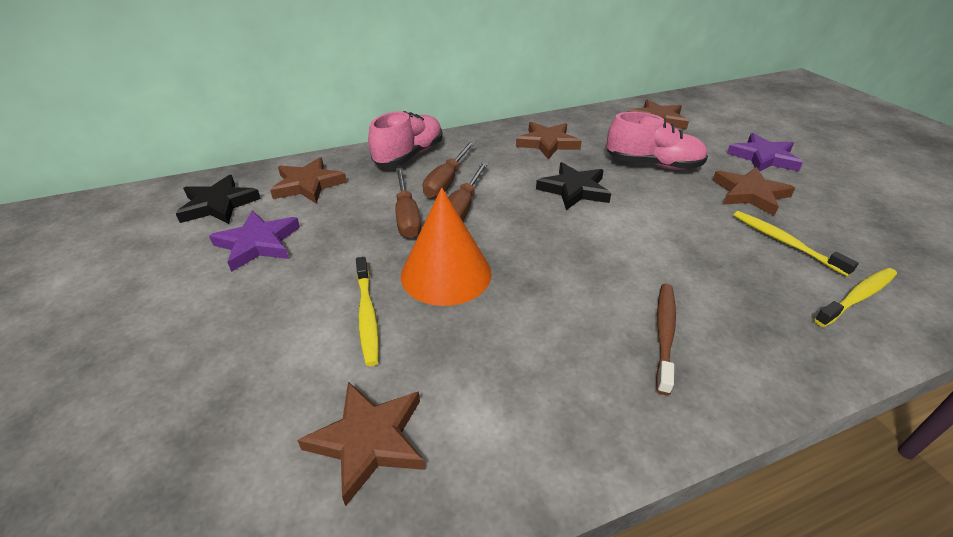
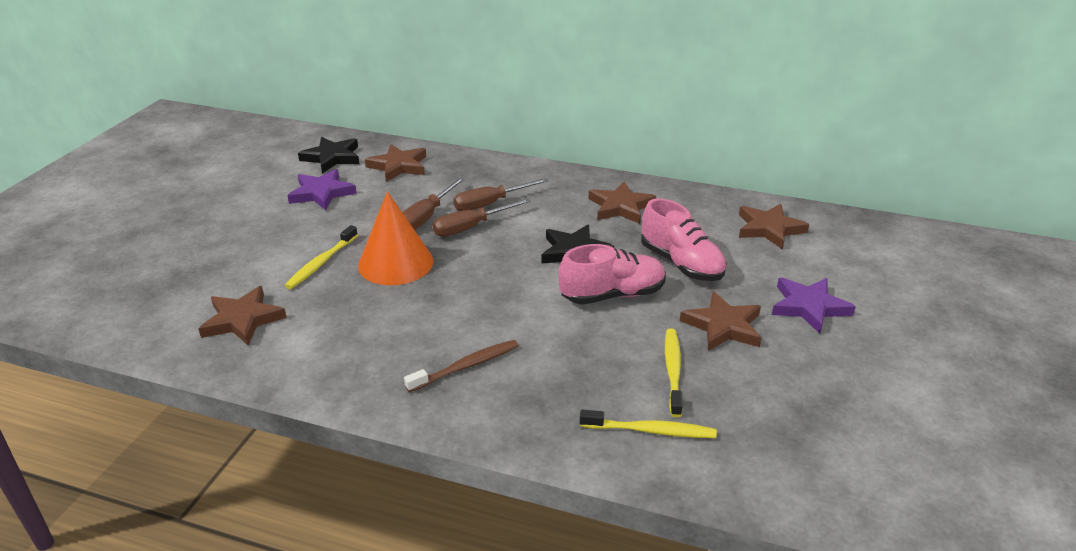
camera: 40 degrees right, 5 degrees down
(409, 155) = (495, 172): pink shoe -> pink shoe (612, 295)

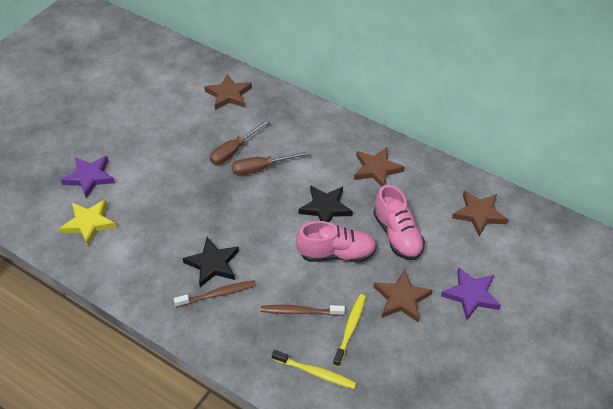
camera: 15 degrees right, 15 degrees up
(243, 320) = (89, 223): brown star -> yellow star
(321, 263) = (150, 182): yellow toothbrush -> none
(322, 193) = (167, 113): purple star -> purple star (89, 177)
(332, 157) = (183, 76): black star -> black star (213, 264)
(395, 263) = (199, 193): orange cone -> none
(490, 203) = (282, 147): brown screwdriver -> none
(593, 364) = (300, 311): none -> brown toothbrush

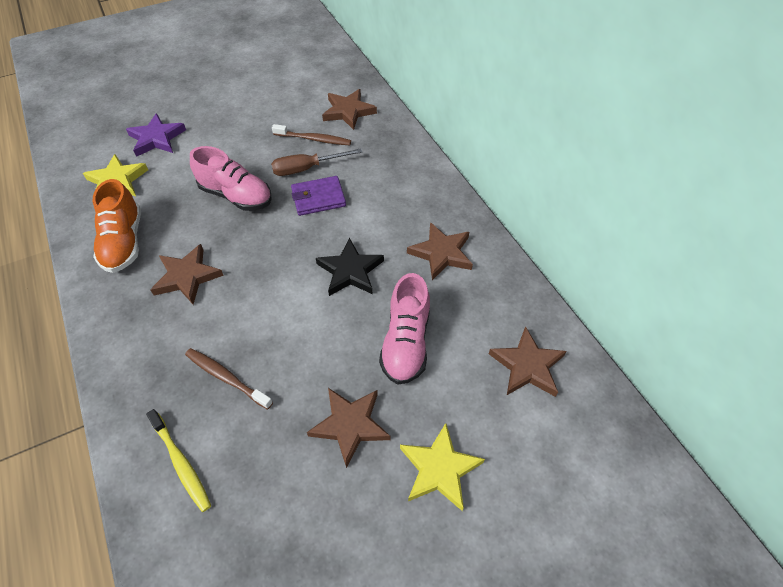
camera: 30 degrees right, 5 degrees up
(140, 263) = (124, 242): none -> orange shoe
(213, 264) = (187, 277): black star -> brown star
(217, 294) = (163, 312): brown toothbrush -> brown toothbrush (314, 139)
(261, 168) = (318, 198): brown screwdriver -> purple wallet
(336, 254) = (320, 330): pink shoe -> pink shoe (236, 196)
(350, 329) = (262, 430): yellow toothbrush -> none
(471, 295) = (439, 469): purple star -> yellow star

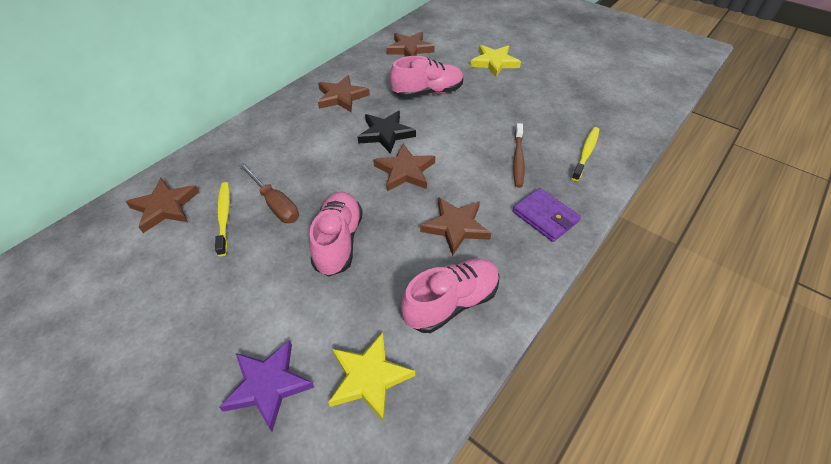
camera: 115 degrees left, 5 degrees down
(124, 242) = (451, 303): orange shoe -> pink shoe
(314, 139) = (224, 217): brown toothbrush -> yellow toothbrush
(318, 198) = (314, 180): purple wallet -> purple wallet (545, 217)
(350, 425) = (499, 97): brown star -> brown star (405, 171)

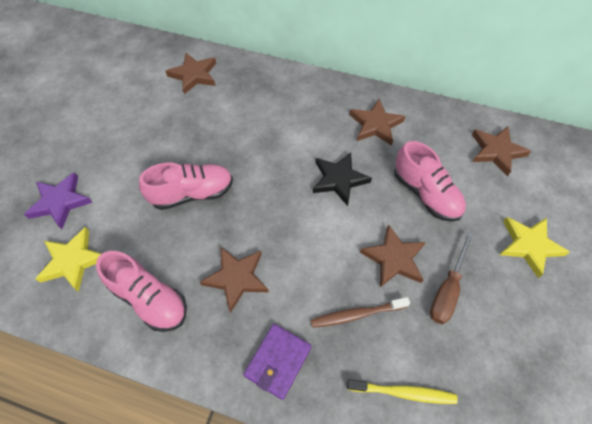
camera: 70 degrees right, 10 degrees up
(224, 217) = (195, 111): yellow toothbrush -> none
(275, 204) = (218, 136): brown screwdriver -> brown screwdriver (447, 290)
(405, 171) = (294, 213): brown star -> brown star (394, 258)

